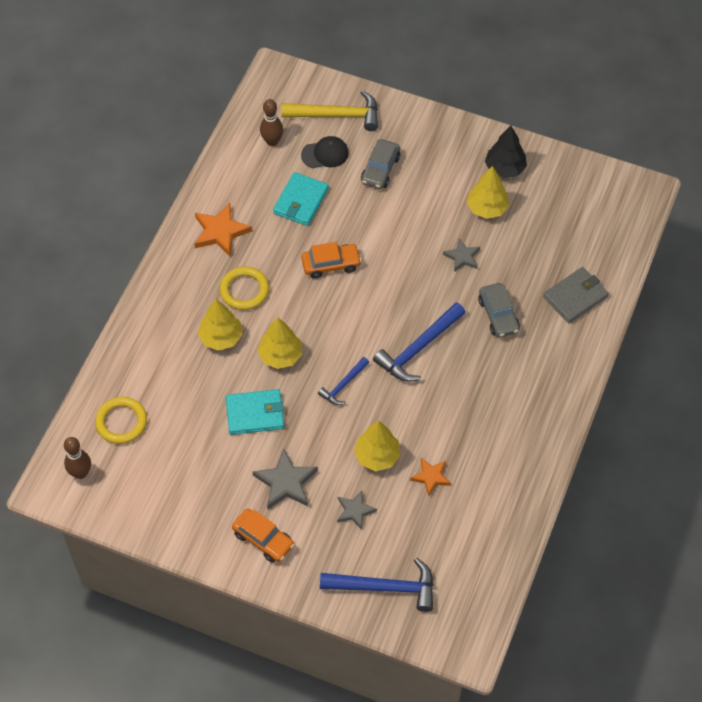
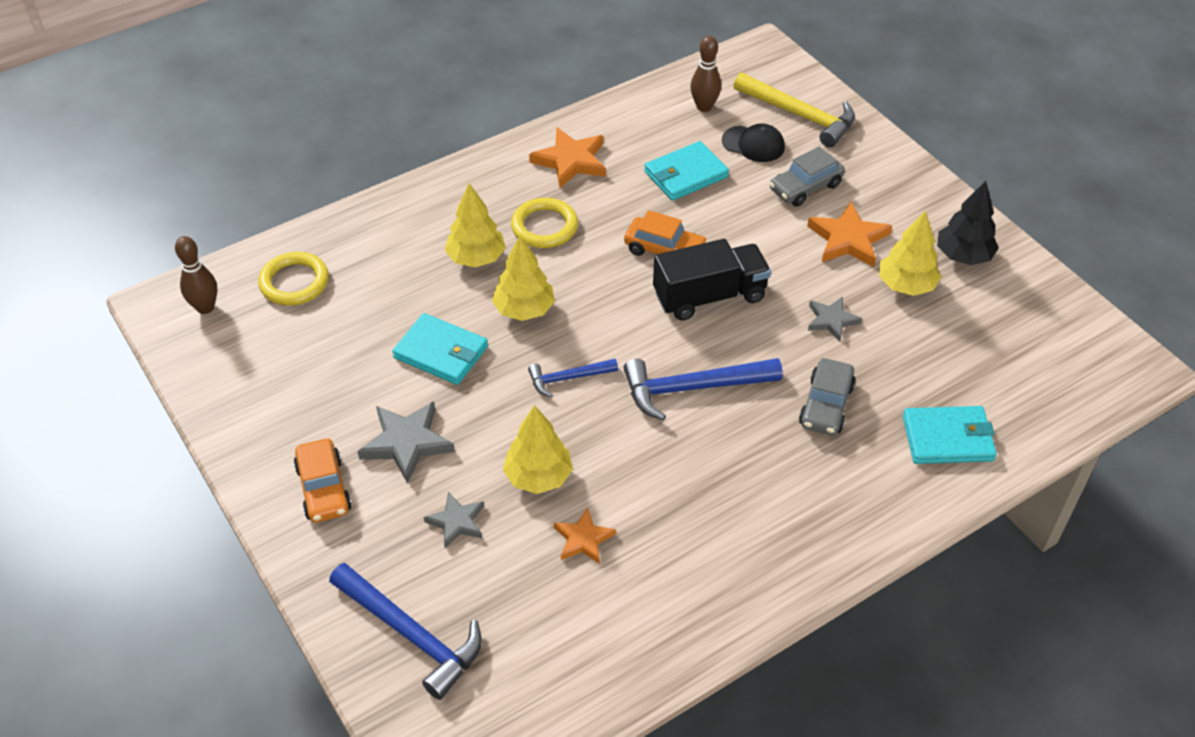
camera: 35 degrees right, 10 degrees down
(381, 281) = (709, 296): none -> black truck
(432, 194) = (848, 239): none -> orange star
(575, 297) = (947, 438): grey wallet -> turquoise wallet

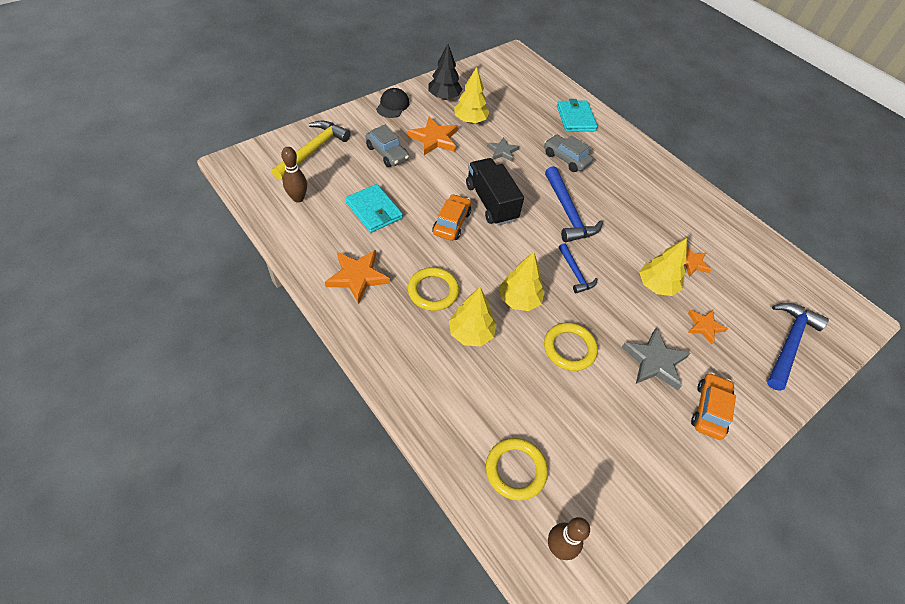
camera: 100 degrees left, 5 degrees up
(324, 489) = (709, 410): orange car -> orange car turned 45 degrees counterclockwise
(441, 352) = (569, 348): turquoise wallet -> yellow ring
(457, 522) = (704, 326): grey star -> orange star
(753, 144) = (342, 175): black cap -> black cap (392, 105)
(826, 405) = (566, 159): grey car -> grey car turned 150 degrees counterclockwise

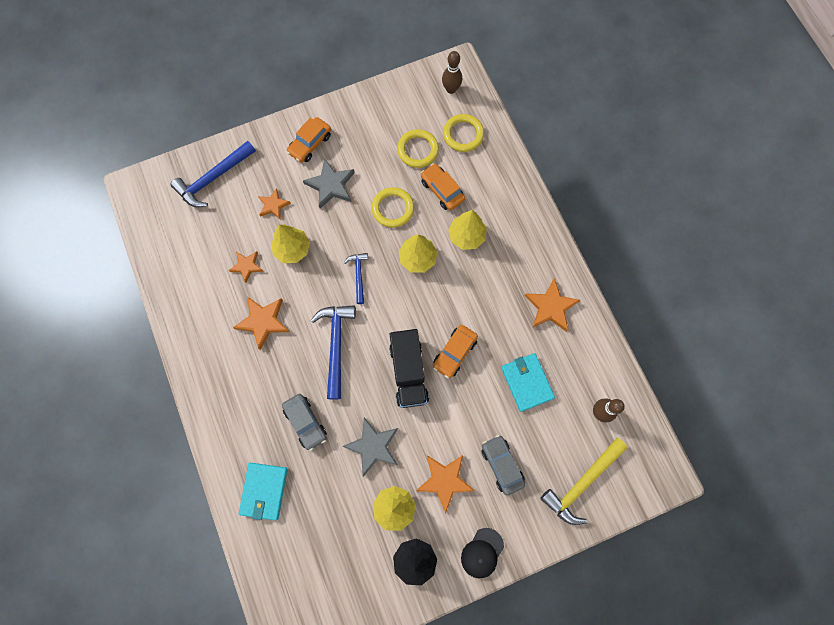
camera: 160 degrees left, 20 degrees up
(433, 291) = (488, 281): yellow ring -> yellow ring (418, 150)
(502, 151) = (373, 446): grey star -> grey star, size x1.60
(518, 383) = (442, 190): none -> orange car
(645, 220) = (263, 321): none -> orange star

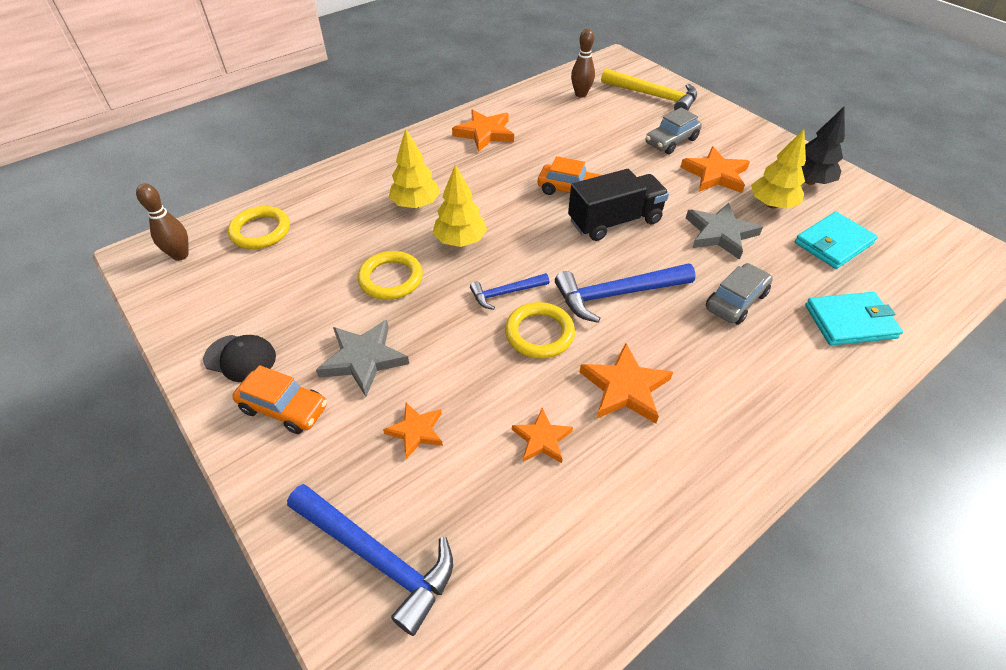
camera: 105 degrees left, 25 degrees down
(292, 249) = (490, 381): yellow tree -> none
(418, 150) = (289, 271): yellow ring -> yellow ring (539, 333)
(442, 190) = (352, 236): orange car -> none
(482, 553) = (763, 141): black cap -> black cap (240, 358)
(526, 382) = (576, 137): turquoise wallet -> turquoise wallet (833, 243)

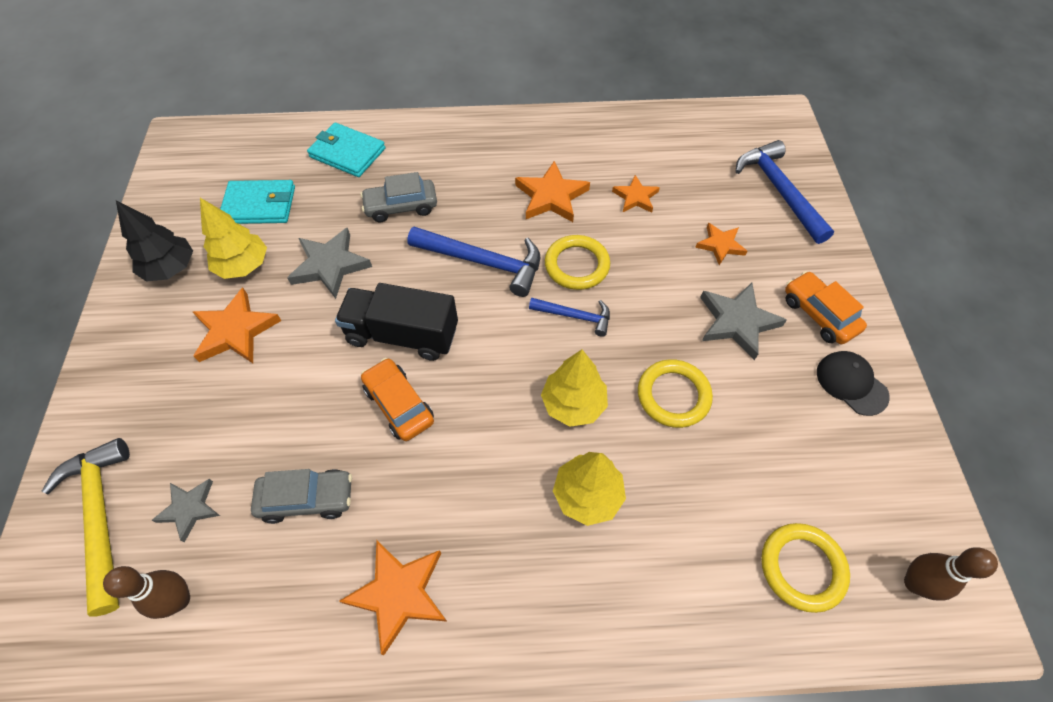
camera: 145 degrees left, 10 degrees up
(619, 113) = (189, 509): none -> grey star
(671, 141) = (206, 410): grey car -> grey car (307, 499)

